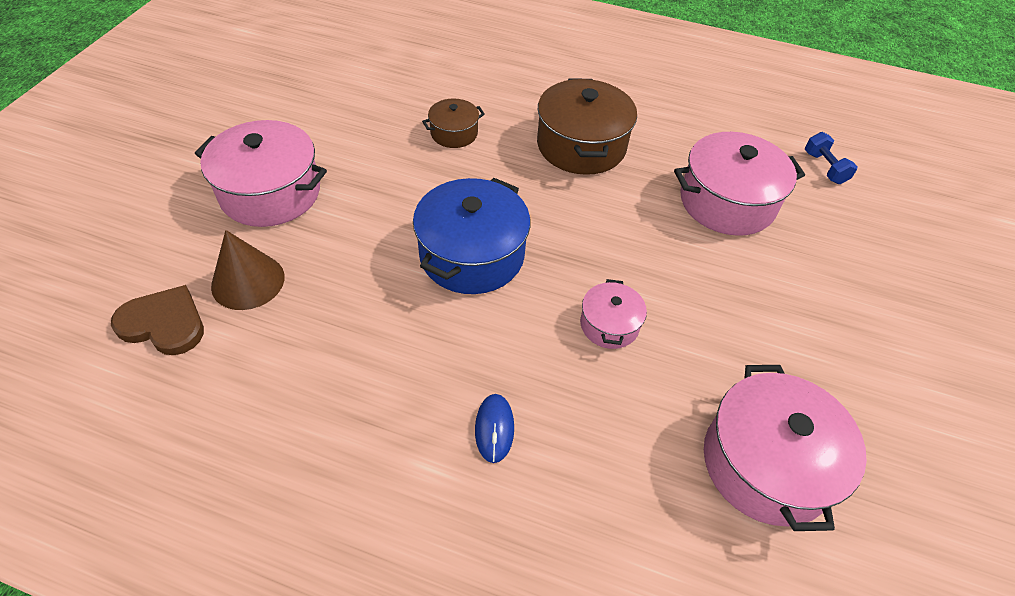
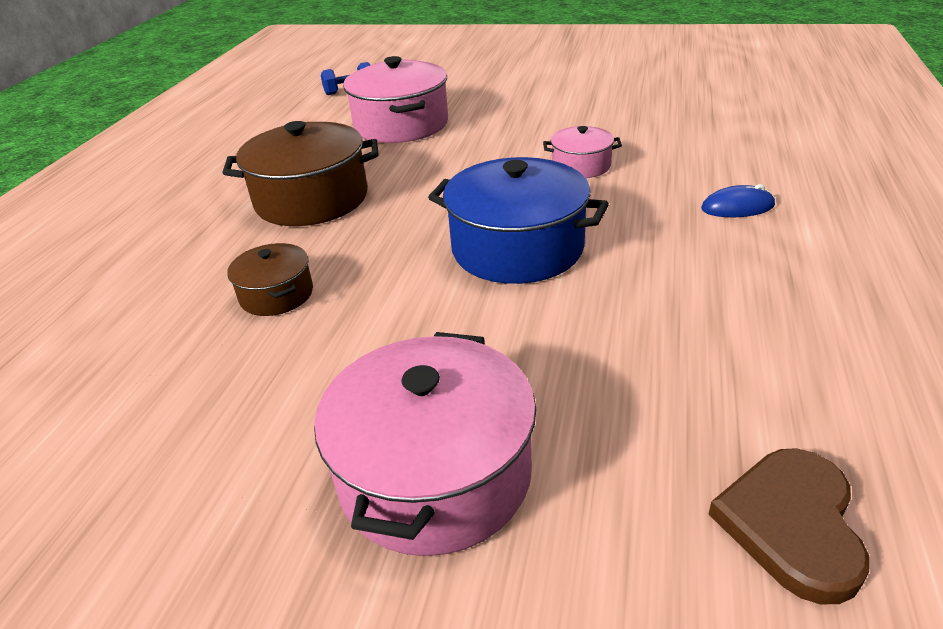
camera: 90 degrees left, 15 degrees down
(248, 281) = (650, 441): brown cone -> none
(766, 463) = (678, 107): pink pot -> none

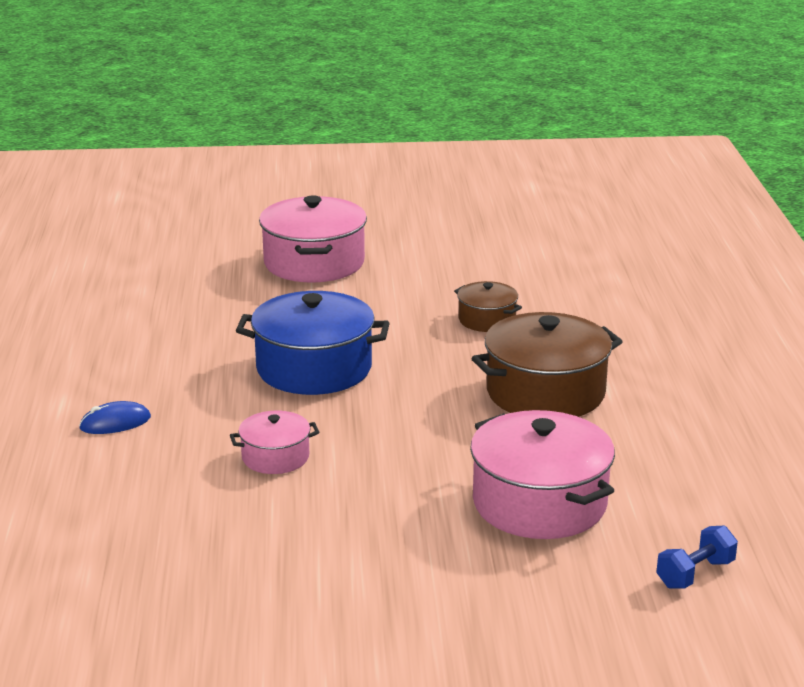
camera: 160 degrees right, 10 degrees down
(792, 524) = (139, 268): brown heart -> none

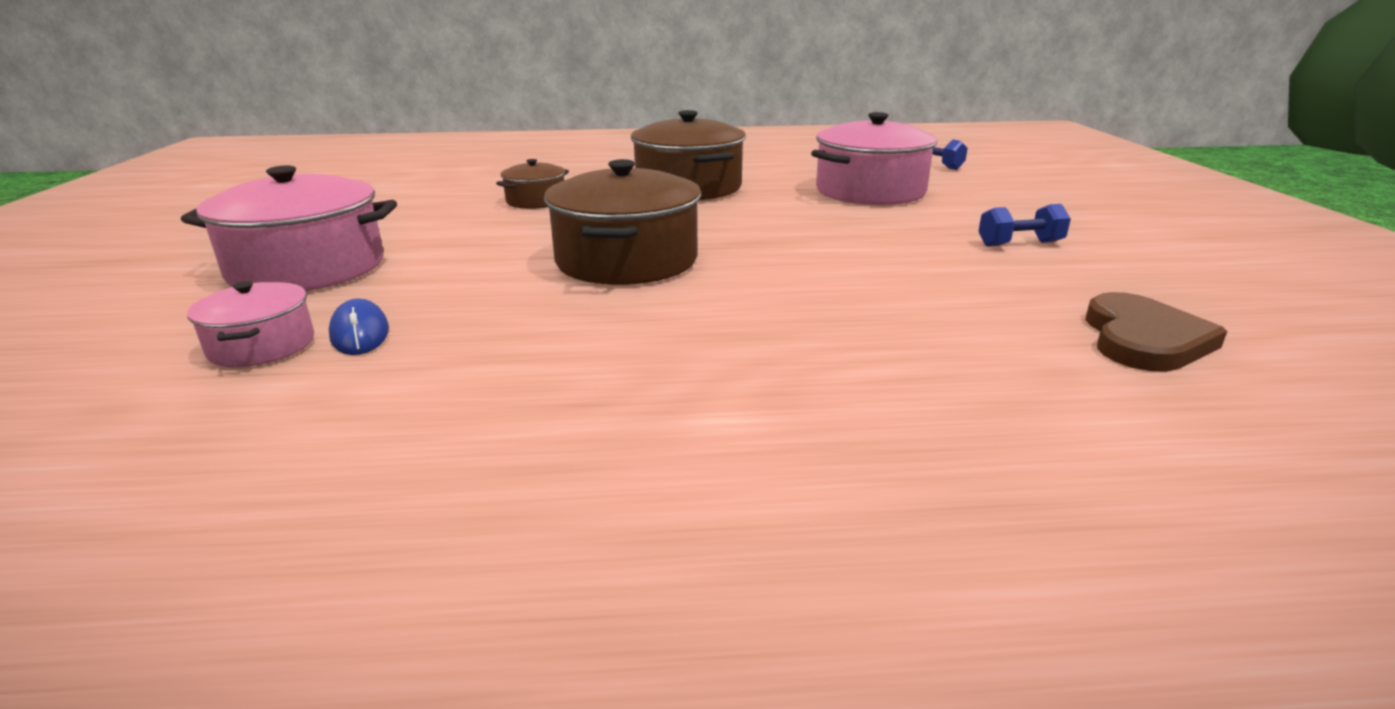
camera: 90 degrees left, 0 degrees up
(107, 570) = (1143, 339): none -> brown heart
(115, 423) = (781, 366): blue mouse -> blue mouse (360, 333)
(275, 457) = (838, 271): pink pot -> pink pot (262, 346)
(314, 368) = (626, 260): blue pot -> brown pot
(335, 566) = (1019, 244): none -> blue dumbbell

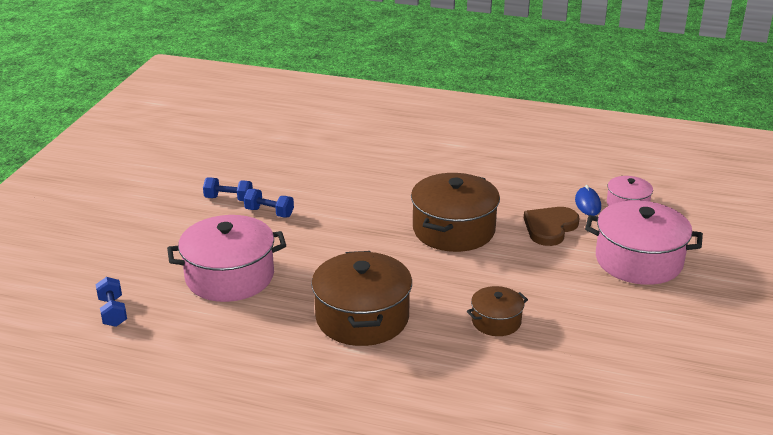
camera: 160 degrees left, 5 degrees up
(931, 239) = (269, 212): none -> blue dumbbell
(1143, 339) = (278, 142): brown heart -> brown heart (550, 228)

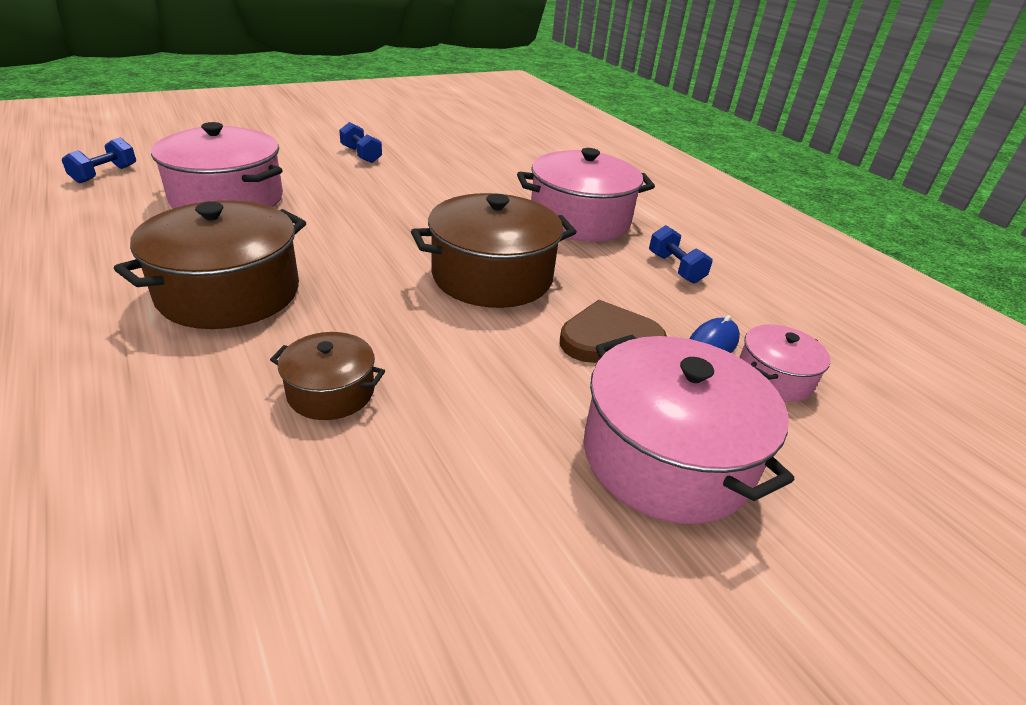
camera: 40 degrees right, 5 degrees up
(269, 212) = (366, 177): blue dumbbell -> blue dumbbell (675, 268)
(431, 170) = (579, 219): none -> pink pot

